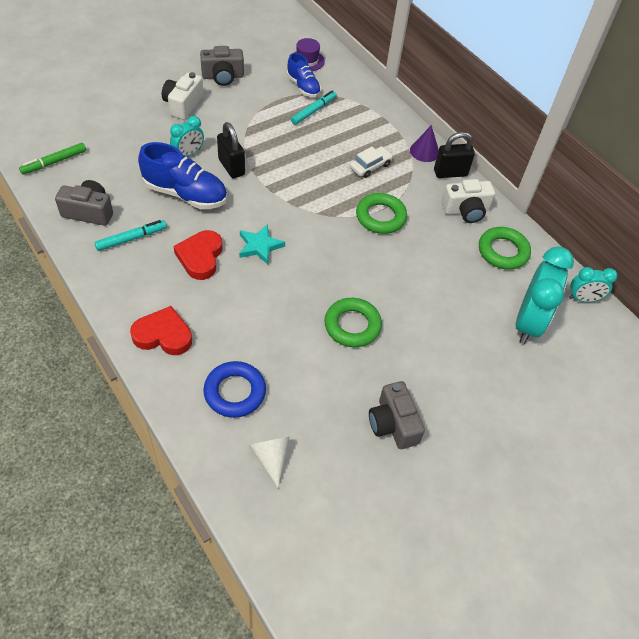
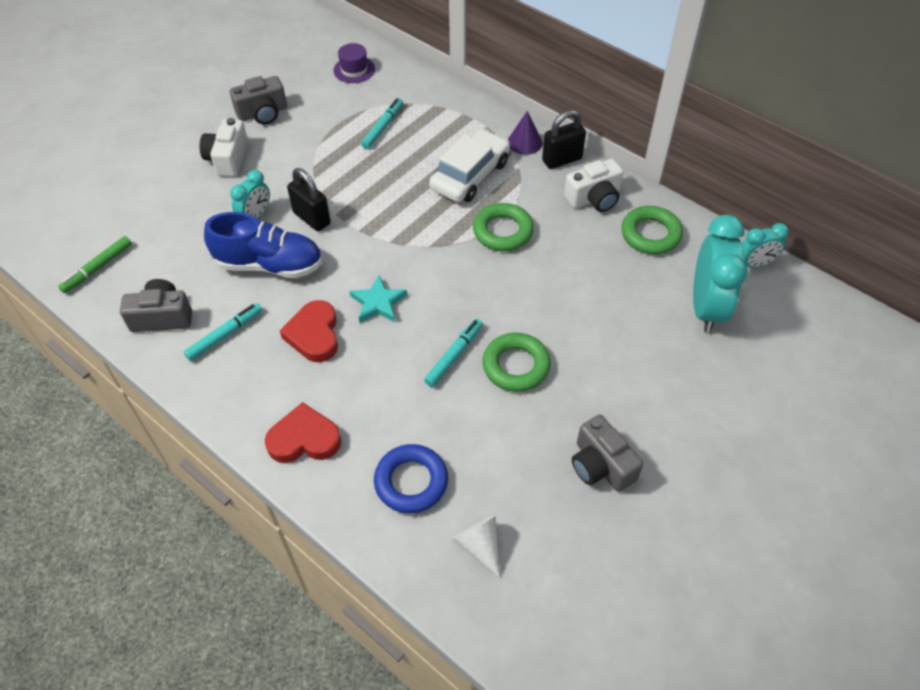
camera: 10 degrees left, 0 degrees up
(303, 87) = (360, 102): blue shoe -> none
(305, 304) = (454, 355): none -> turquoise marker
(370, 166) = (470, 175): white car -> white car, size x1.77

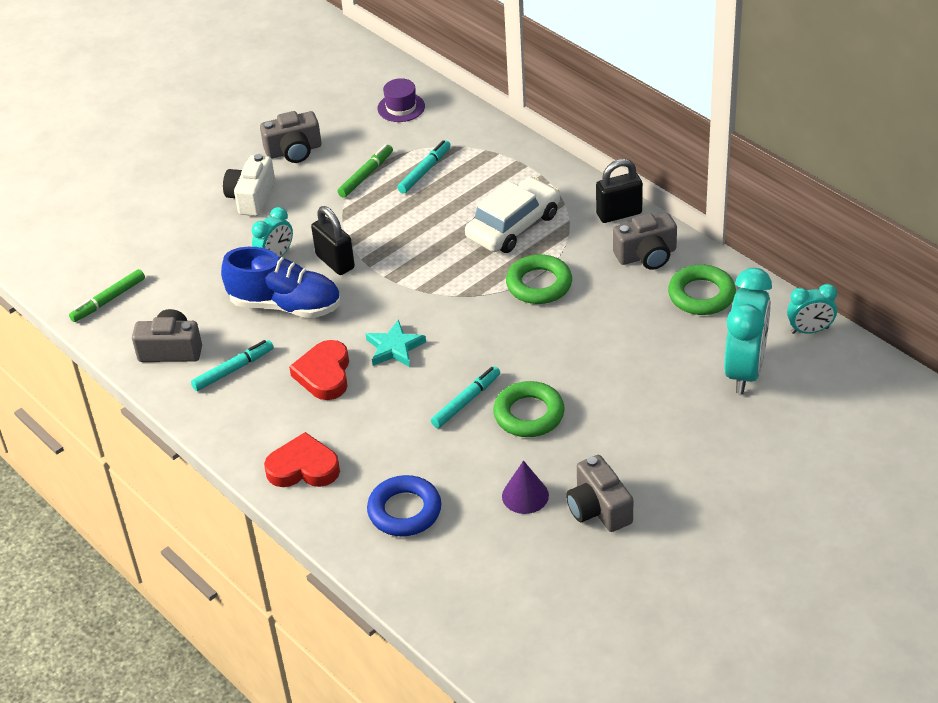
camera: 10 degrees right, 10 degrees down
(330, 133) = (366, 175): none -> green marker
(479, 546) = (463, 569): white cone -> none
(524, 142) = (580, 193): purple cone -> purple cone (525, 495)
(594, 198) = (647, 255): white camera -> grey camera

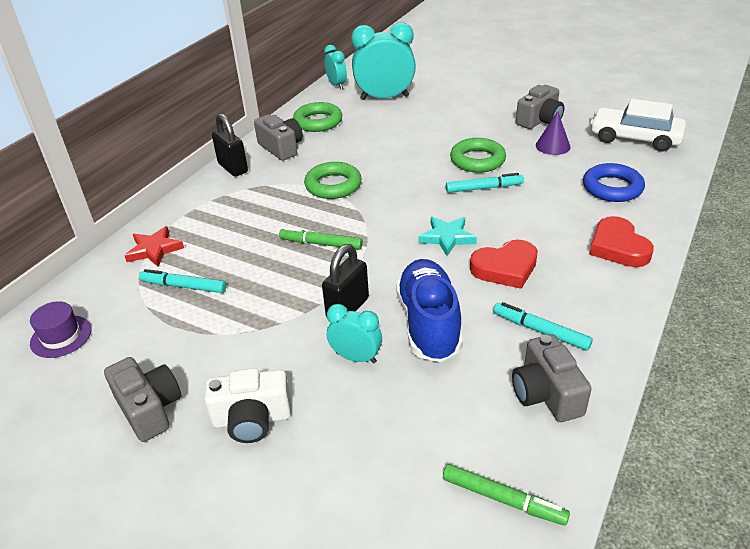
camera: 110 degrees left, 5 degrees down
(366, 175) = (195, 328): green marker -> green marker (321, 244)
(466, 401) = (484, 188): turquoise marker -> turquoise marker turned 150 degrees clockwise
(491, 155) = (154, 249): none -> red star
(513, 226) = (260, 213): white car -> white car (635, 138)

